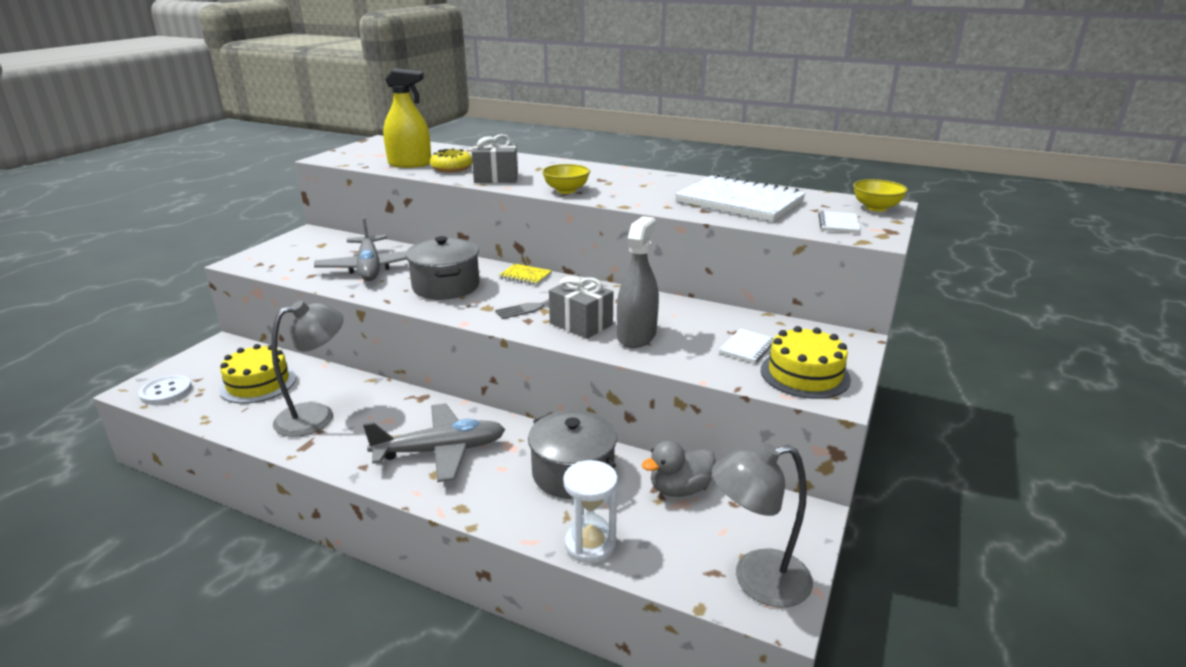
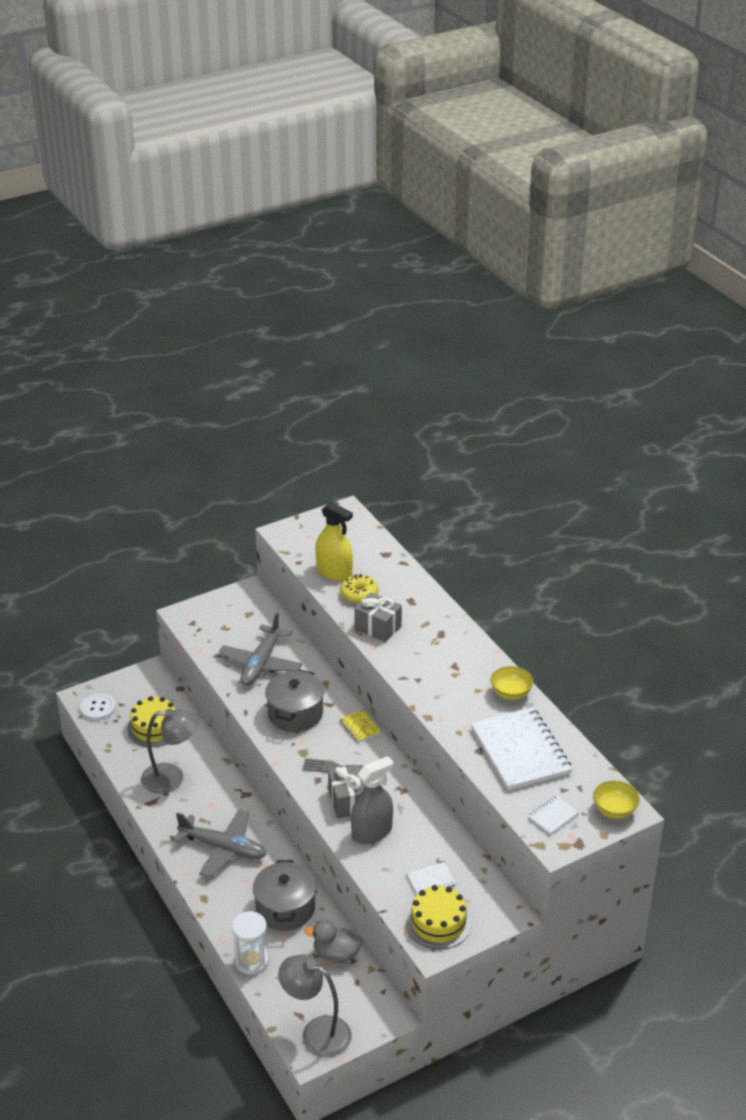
camera: 35 degrees right, 10 degrees up
(566, 190) = (410, 673): yellow bowl -> yellow bowl (511, 693)

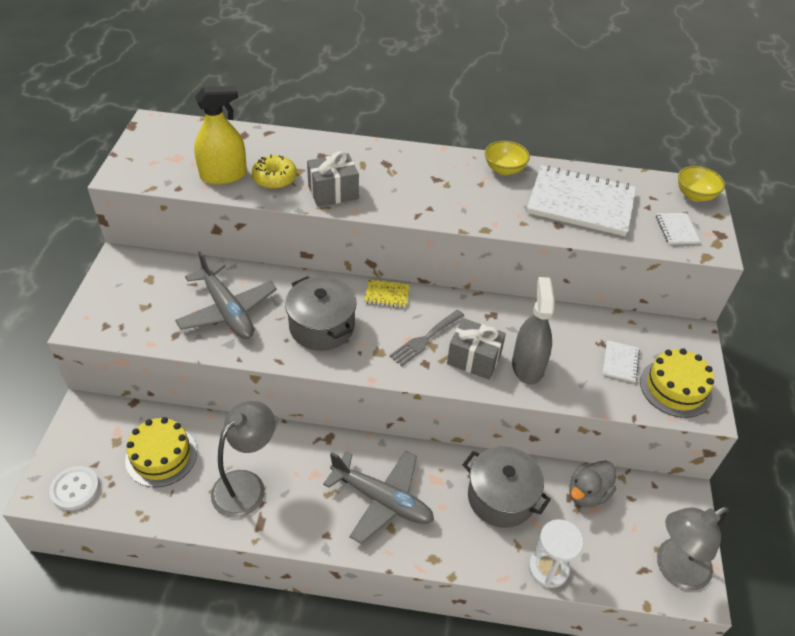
camera: 55 degrees left, 10 degrees up
(223, 848) = (382, 500): grey plane -> grey plane turned 60 degrees clockwise

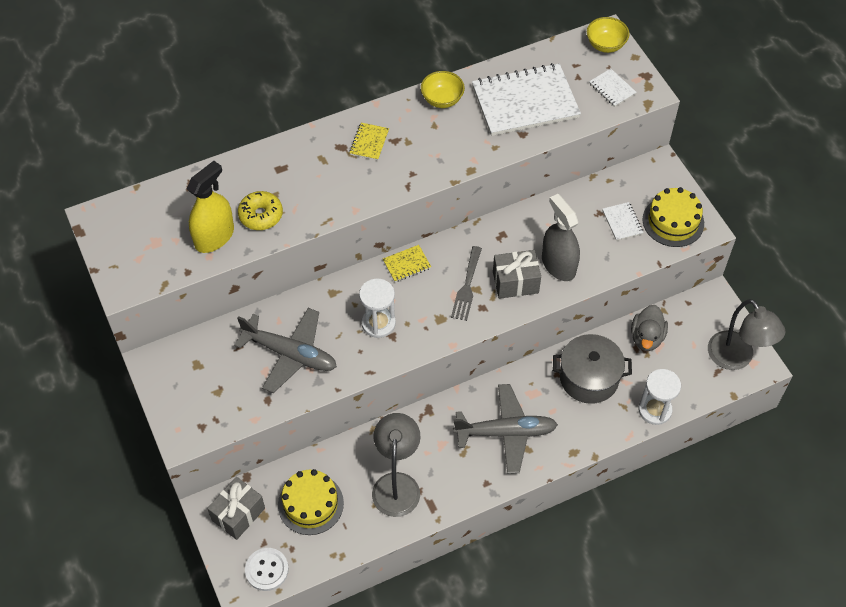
camera: 30 degrees left, 10 degrees up
(321, 326) = (378, 323): grey pot -> white hourglass
(333, 192) = (322, 202): grey gift -> grey gift (238, 514)
(413, 171) = (369, 142): none -> yellow notebook
(674, 569) = (736, 358): grey lamp -> grey lamp turned 60 degrees counterclockwise

